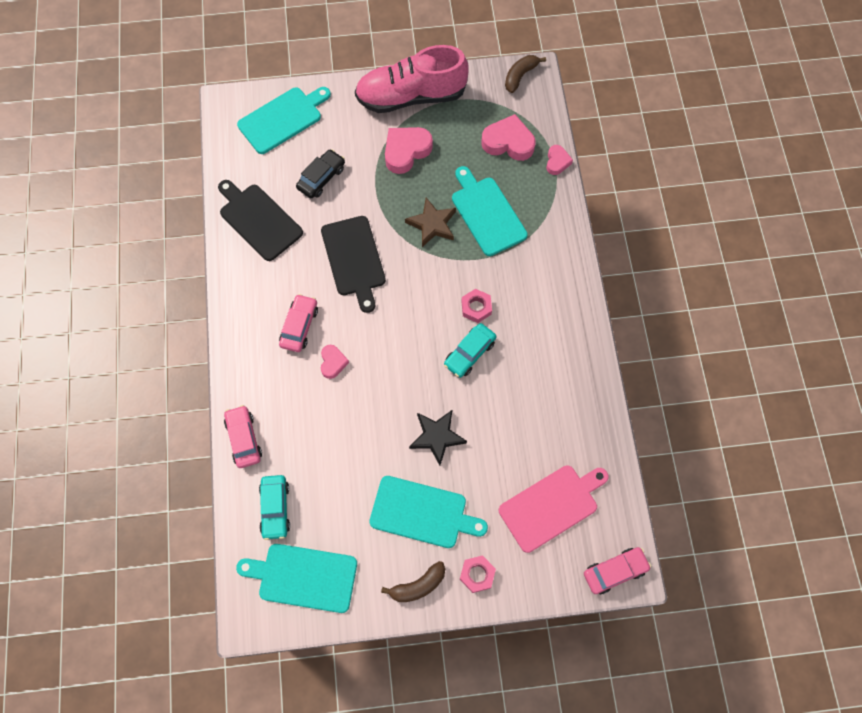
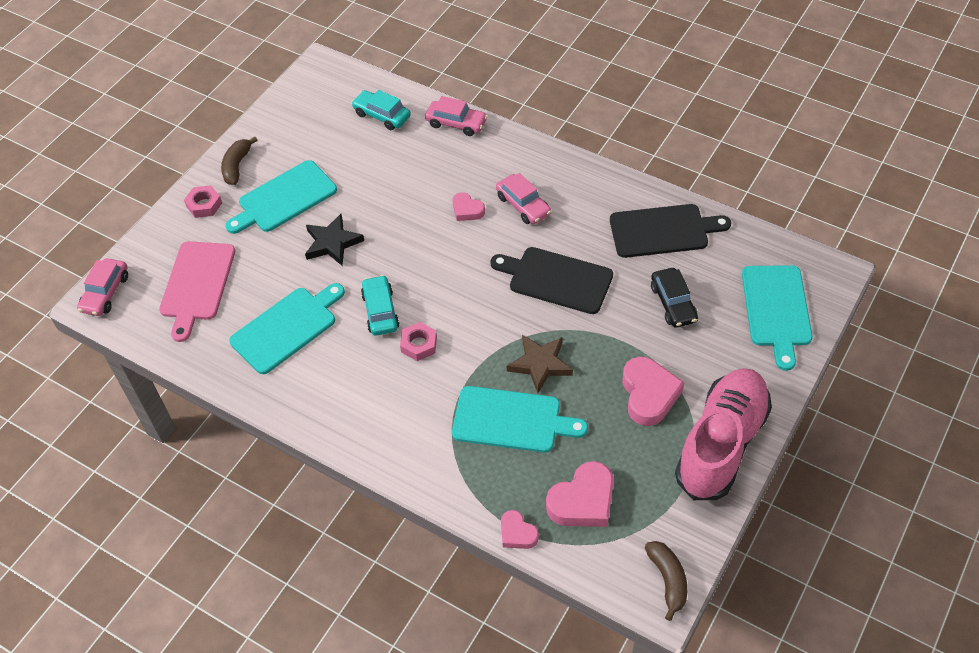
camera: 130 degrees right, 15 degrees down
(303, 577) = (315, 107): turquoise cutting board -> turquoise cutting board (287, 328)

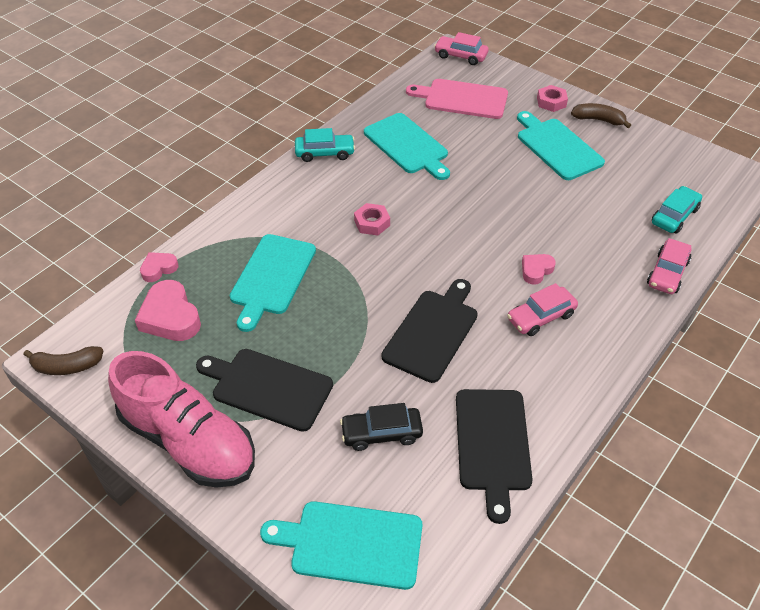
camera: 95 degrees right, 5 degrees down
(332, 243) = (500, 174): black star -> none
(380, 311) = (415, 201): turquoise car -> turquoise car (325, 153)
(540, 364) = (328, 305): brown star -> none
(648, 394) = (268, 388): pink heart -> black cutting board

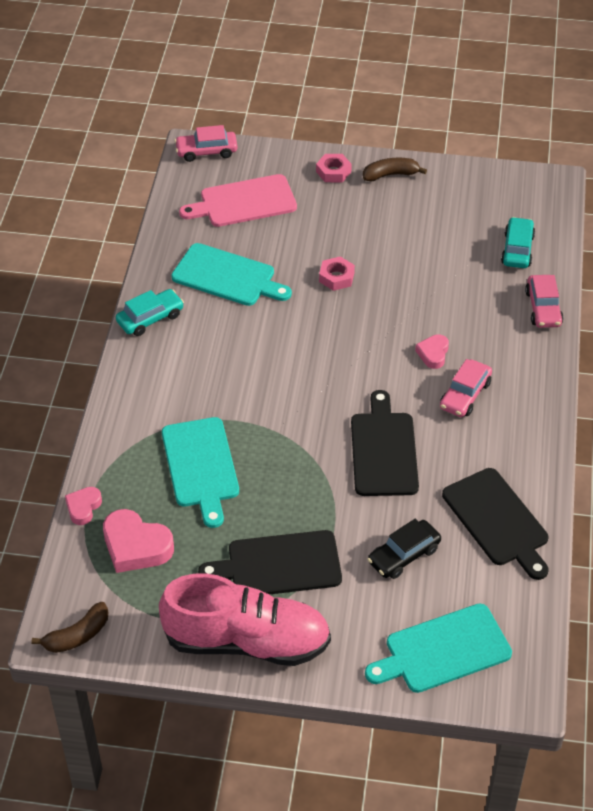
camera: 30 degrees left, 0 degrees up
(372, 223) = (253, 372): pink nut -> pink nut (336, 277)
(557, 147) = (371, 220): turquoise cutting board -> none

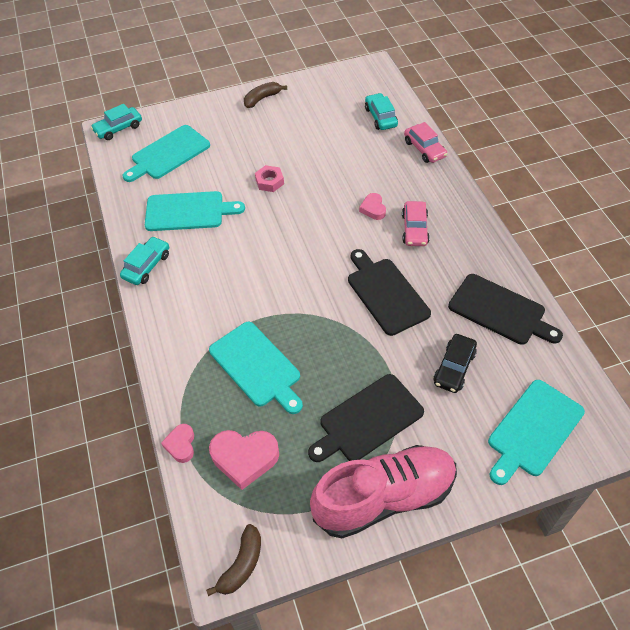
camera: 25 degrees left, 5 degrees up
(206, 151) = (118, 128): pink car -> turquoise car
(244, 202) = (168, 154): pink cutting board -> turquoise cutting board
(333, 172) = (220, 110): pink nut -> none

